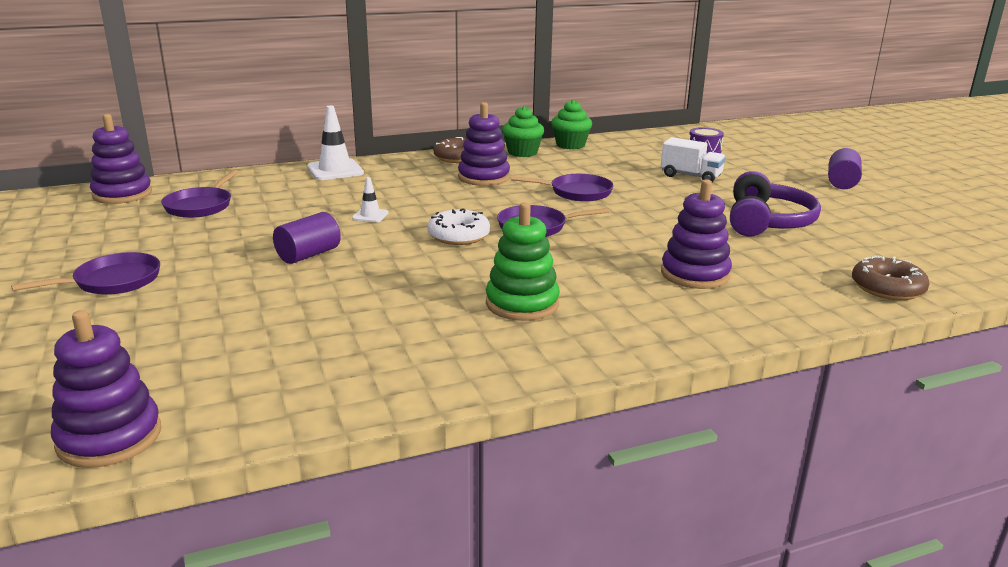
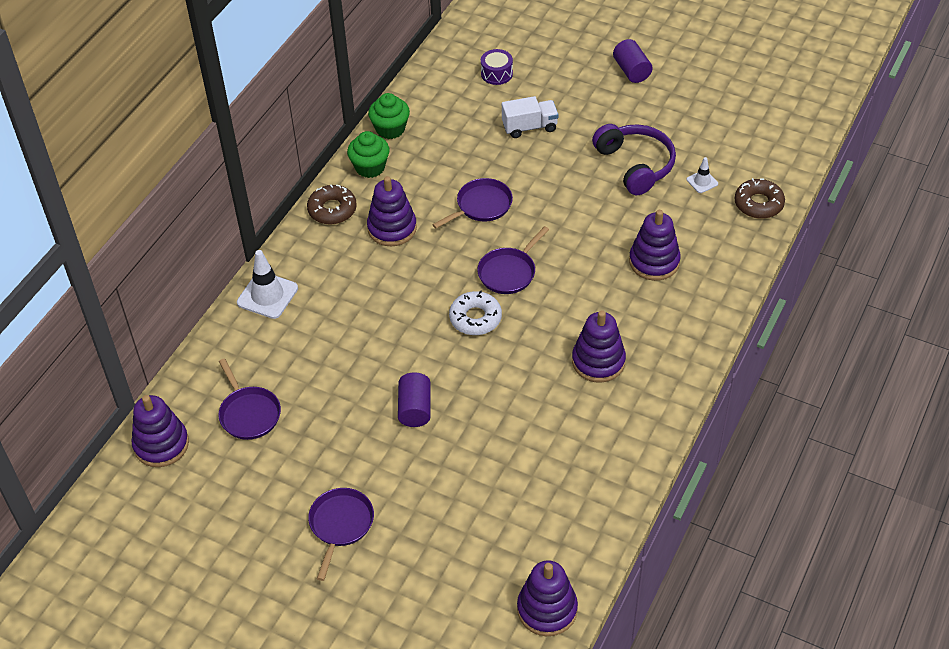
camera: 40 degrees left, 25 degrees up
(370, 215) = (386, 337): white traffic cone -> white traffic cone (702, 182)
(522, 304) = (598, 361): green stacking toy -> purple stacking toy

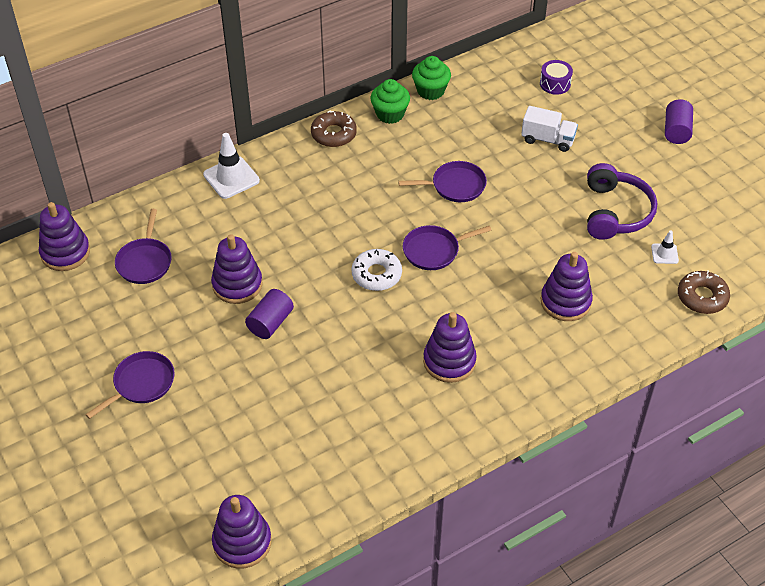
camera: 30 degrees right, 0 degrees up
(392, 228) = (368, 170): purple stacking toy -> purple stacking toy (237, 284)

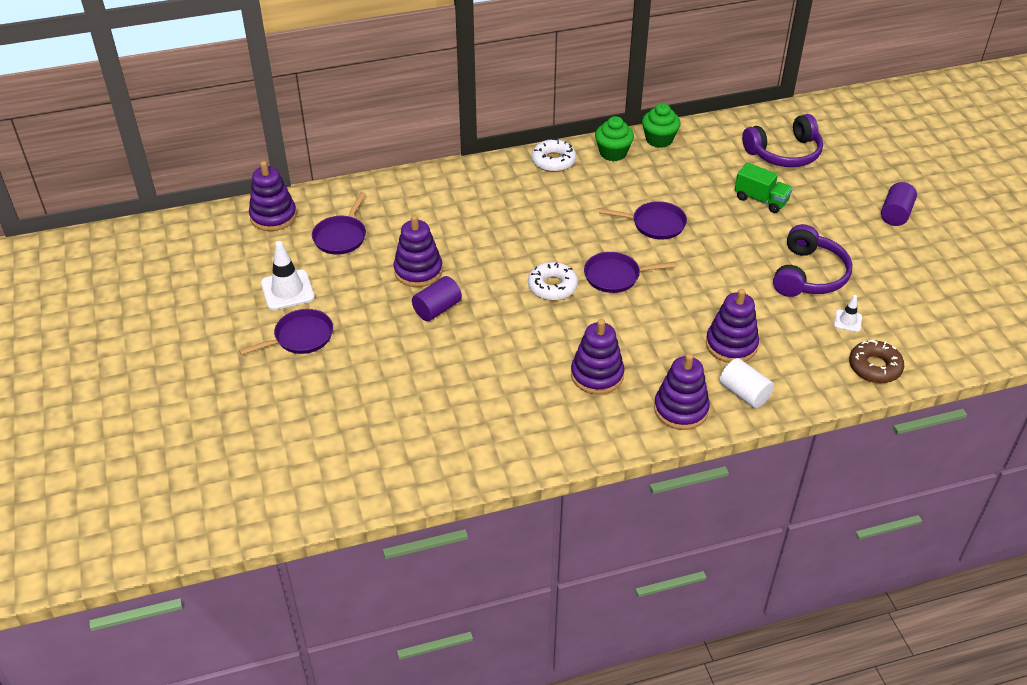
camera: 15 degrees right, 5 degrees down
(231, 178) = (445, 181): white traffic cone -> white traffic cone (287, 290)
(242, 542) = (343, 491): purple stacking toy -> purple stacking toy (681, 409)
(333, 134) = (553, 161): brown donut -> white donut
(548, 139) = (761, 200): white truck -> green truck
(555, 84) = (784, 153): purple drum -> purple headphones
(592, 350) = (744, 393): none -> white cylinder

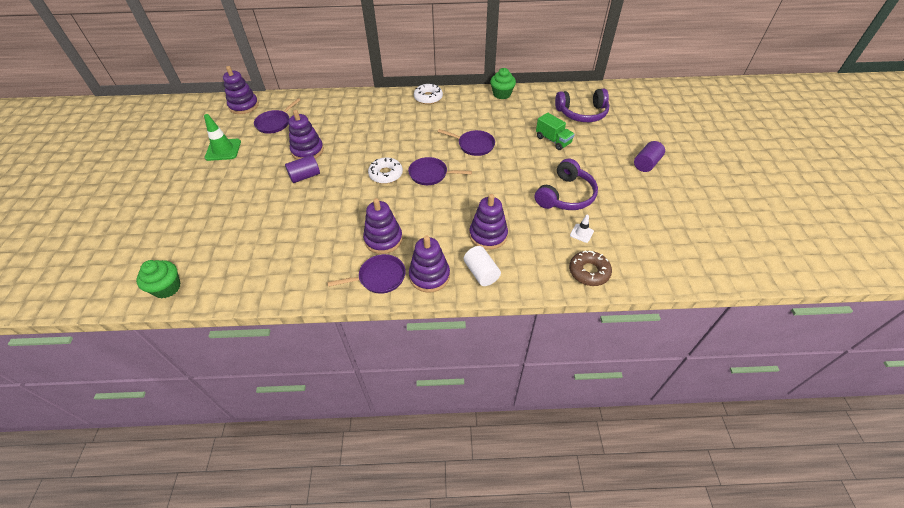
camera: 15 degrees right, 5 degrees up
(287, 290) = (223, 150): white traffic cone -> green traffic cone
(300, 337) = (212, 180): purple pan -> purple pan (379, 277)
(613, 153) = (468, 98): green cupcake -> green cupcake (167, 288)

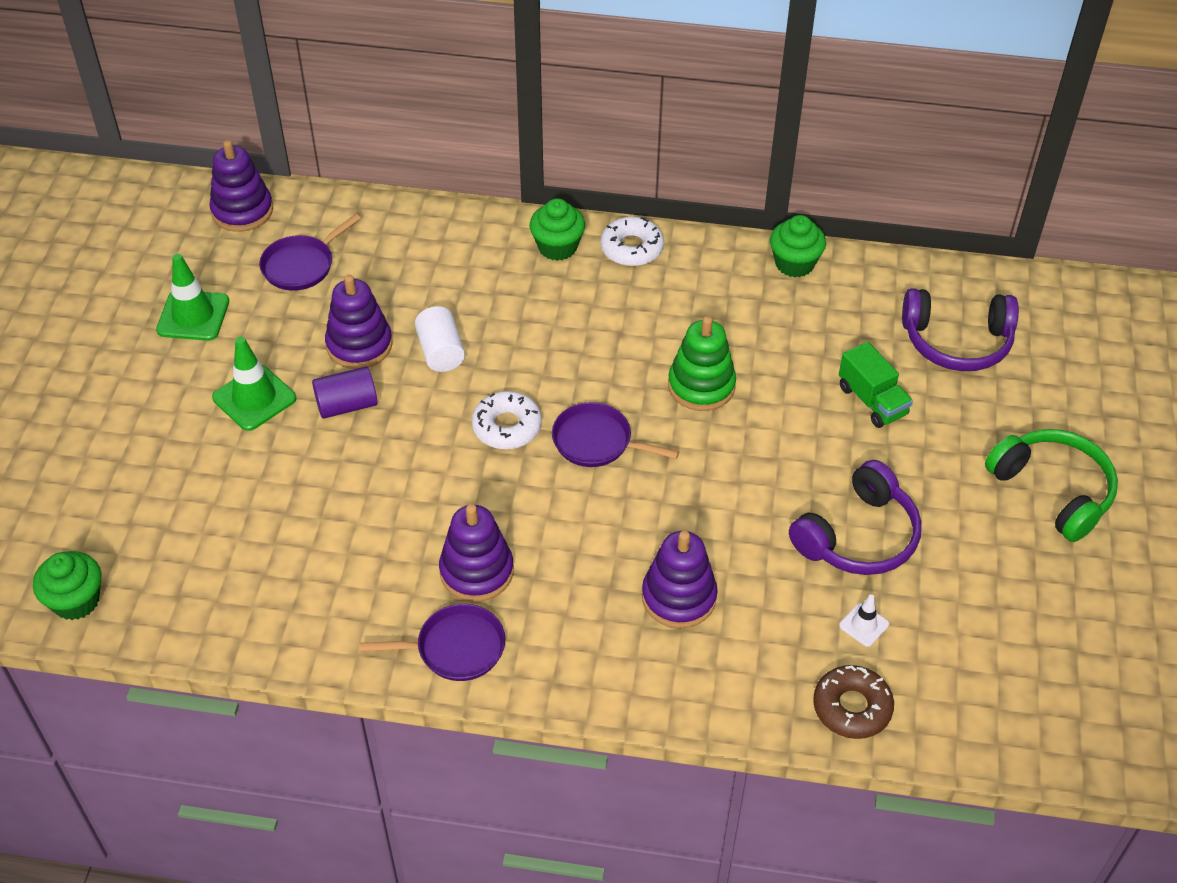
camera: 10 degrees right, 0 degrees up
(257, 180) = (254, 398): none -> green traffic cone
(394, 101) = (557, 247): none -> green cupcake
(429, 276) = (548, 662): purple stacking toy -> none
(474, 145) = (701, 386): purple pan -> green stacking toy
(481, 273) = (646, 673): white cylinder -> white cylinder (440, 352)
(646, 164) = (1052, 491): purple cylinder -> green headphones

